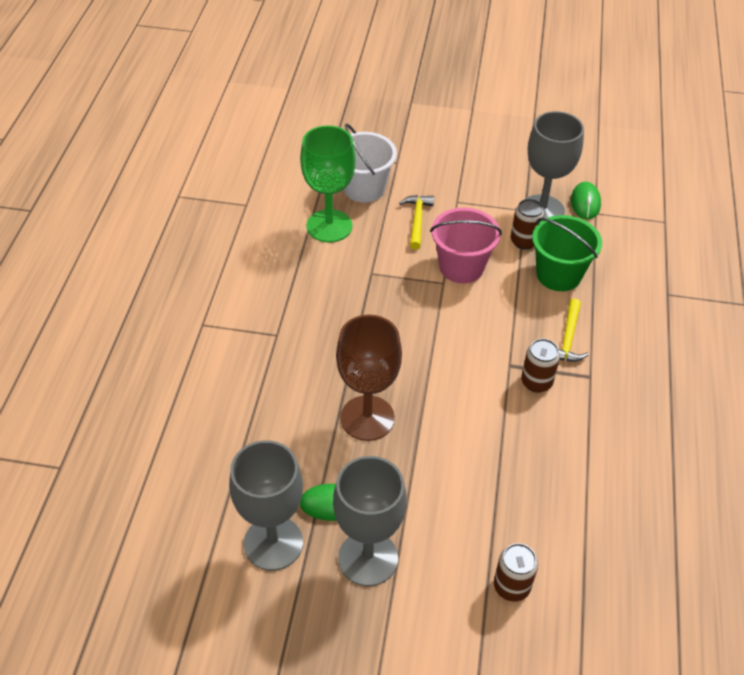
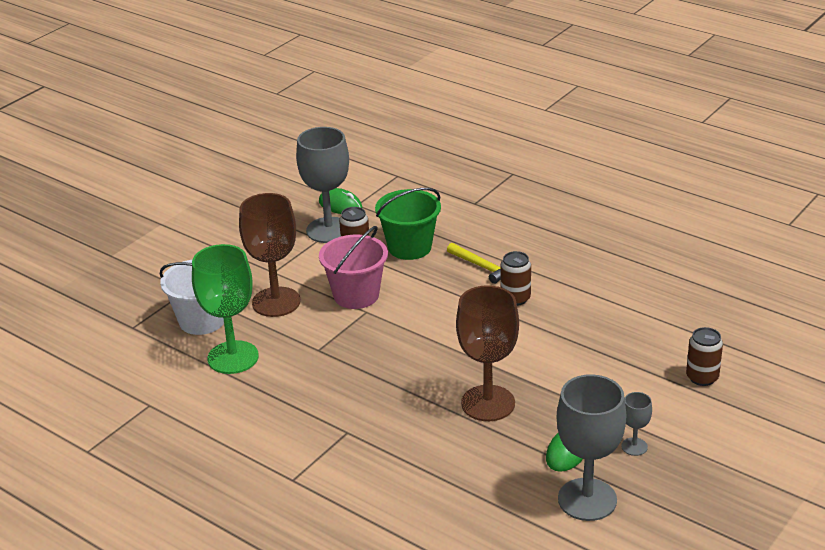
camera: 60 degrees left, 15 degrees down
(368, 558) = (634, 446): grey goblet -> grey goblet, size x0.46
(417, 221) = (276, 302): yellow hammer -> brown goblet

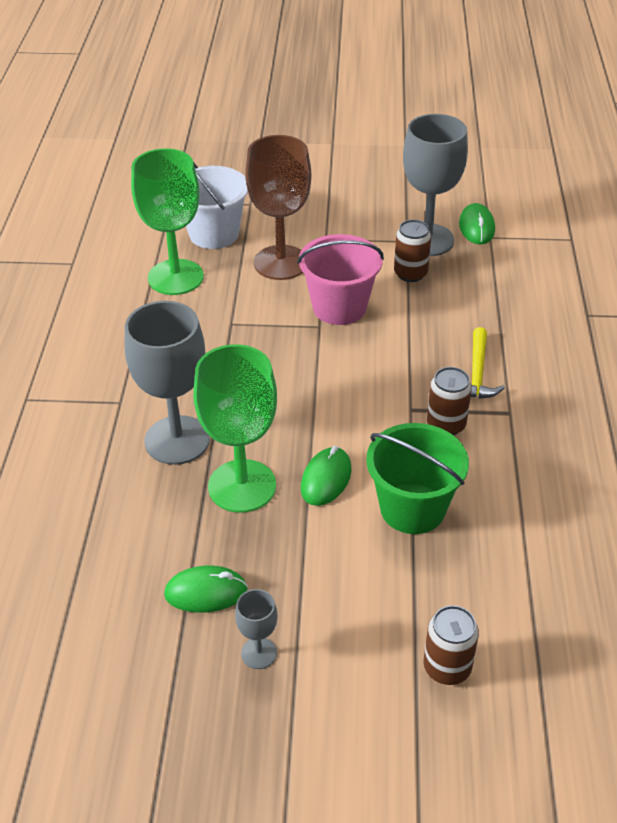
camera: 55 degrees right, 10 degrees up
(409, 247) = (456, 305): green bucket -> green bucket (412, 508)
(488, 403) = (242, 486): brown goblet -> green goblet
(516, 365) = (326, 479): none -> green mouse
(587, 499) = (134, 648): grey goblet -> grey goblet (177, 440)

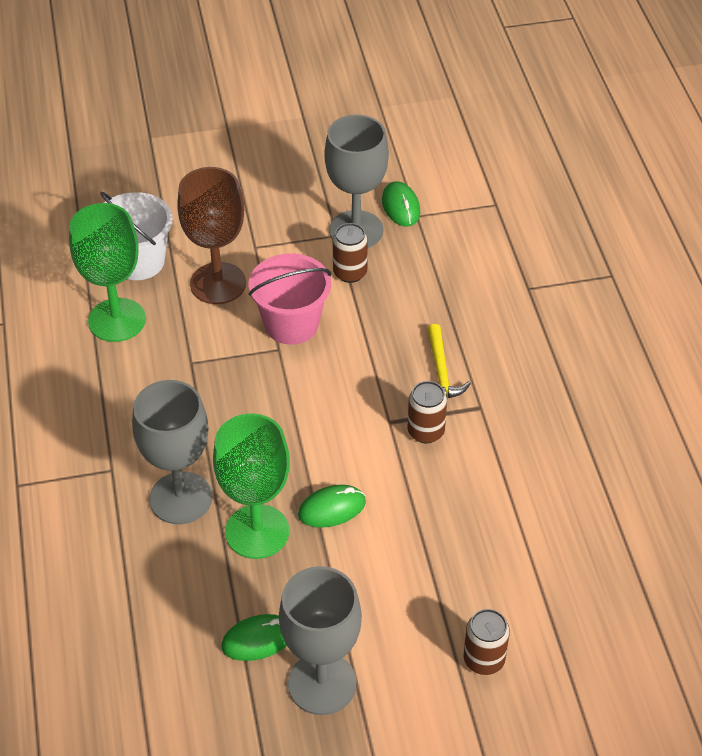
camera: 15 degrees left, 5 degrees up
(259, 653) = (322, 683): grey goblet -> grey goblet, size x2.17
(326, 479) = (332, 509): green mouse -> green mouse turned 60 degrees clockwise
(412, 508) = (417, 521): green bucket -> none

